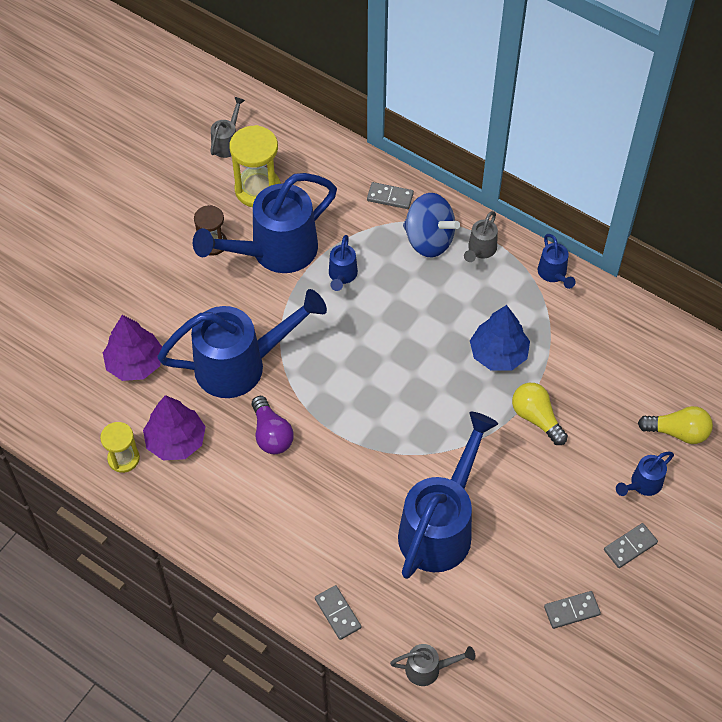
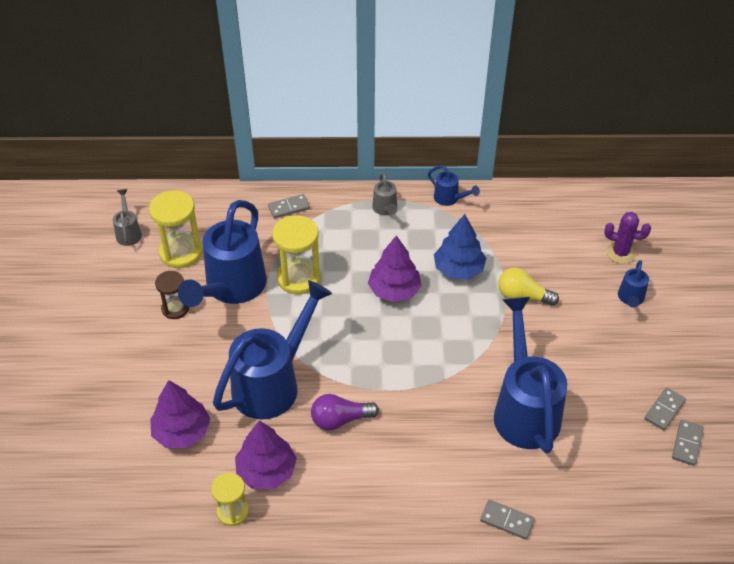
camera: 35 degrees left, 10 degrees down
(271, 434) = (340, 420): purple light bulb -> purple light bulb turned 135 degrees clockwise
(342, 276) = (298, 278): blue watering can -> yellow hourglass
(419, 339) = (394, 290): none -> purple tree
(428, 669) = (608, 517): grey watering can -> none
(429, 240) = (342, 221): blue spinning top -> none
(630, 546) = (660, 343): grey domino -> grey domino (687, 444)
(677, 432) = (620, 253): yellow light bulb -> purple cactus

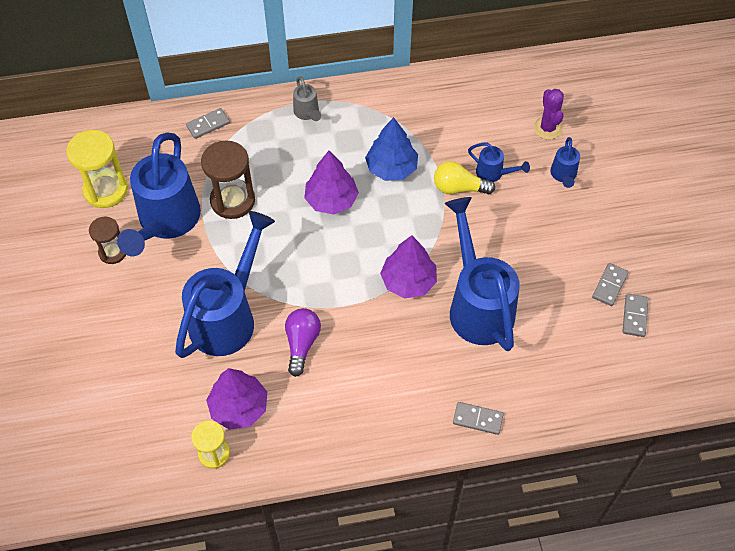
camera: 10 degrees left, 10 degrees up
(128, 232) = (46, 176): grey watering can -> none
(182, 431) = (147, 381): purple tree -> purple tree (408, 281)
(298, 278) = (232, 201): yellow hourglass -> brown hourglass
(340, 420) = (301, 344): purple light bulb -> purple light bulb turned 120 degrees clockwise
(449, 199) = (370, 92): blue watering can -> blue watering can (493, 173)
(620, 253) = (547, 128): purple cactus -> purple cactus turned 75 degrees clockwise

